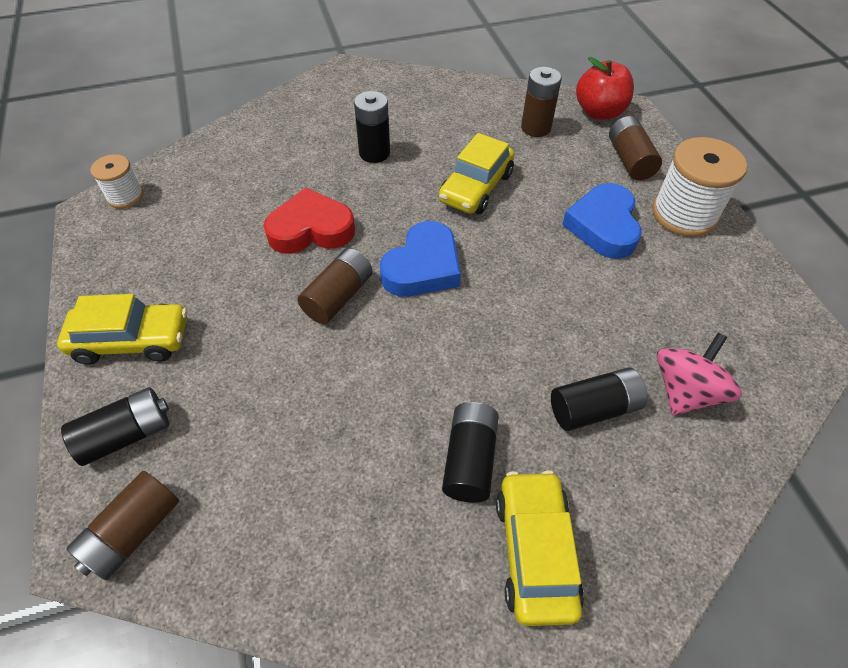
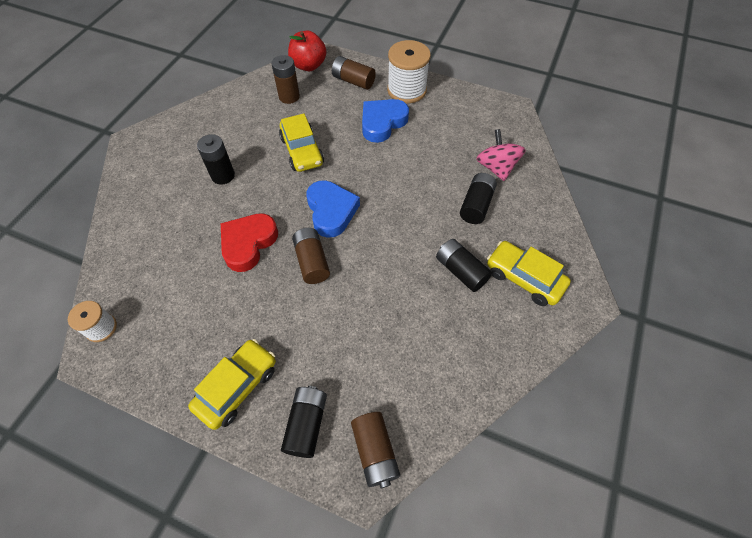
camera: 50 degrees left, 5 degrees up
(603, 226) = (382, 123): blue heart -> blue heart turned 90 degrees clockwise

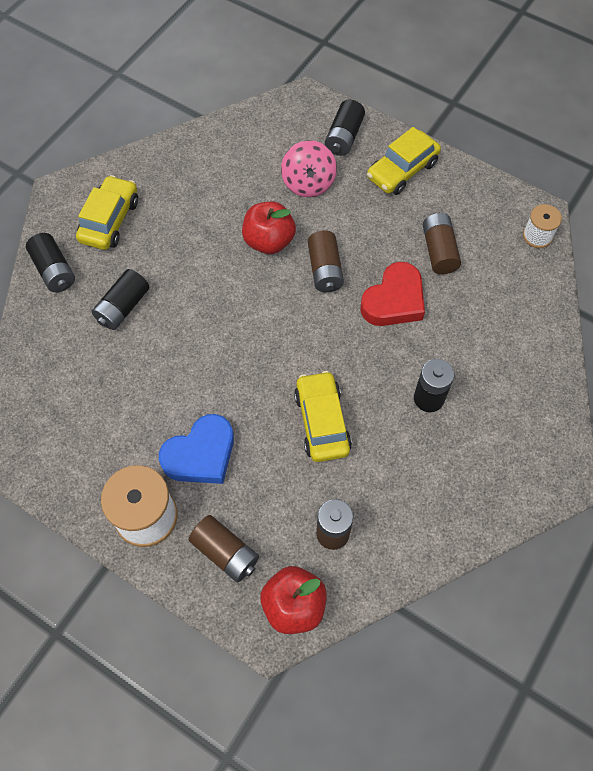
camera: 170 degrees left, 5 degrees up
(331, 211) = (295, 326): blue heart -> none
(368, 281) = (269, 241): none -> red apple
(375, 452) = (291, 113): brown battery -> brown battery (439, 251)
(461, 271) = (170, 237): black battery -> black battery (54, 270)
(496, 167) = (75, 354): pink spinning top -> pink spinning top (308, 183)
(524, 278) = (110, 220): yellow car -> yellow car turned 120 degrees counterclockwise

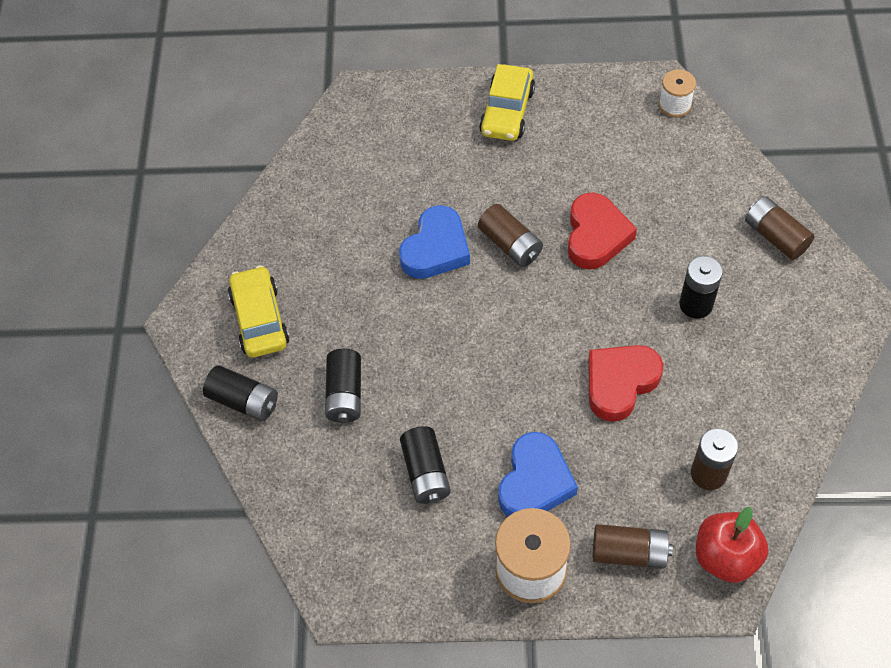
camera: 30 degrees left, 5 degrees down
(269, 241) = (436, 249): red apple -> blue heart
(308, 183) = (428, 172): pink spinning top -> none
(322, 422) = (620, 383): yellow car -> red heart
(344, 137) = (427, 110): black battery -> black battery (426, 472)
(439, 251) = (600, 168): brown battery -> brown battery (775, 236)

